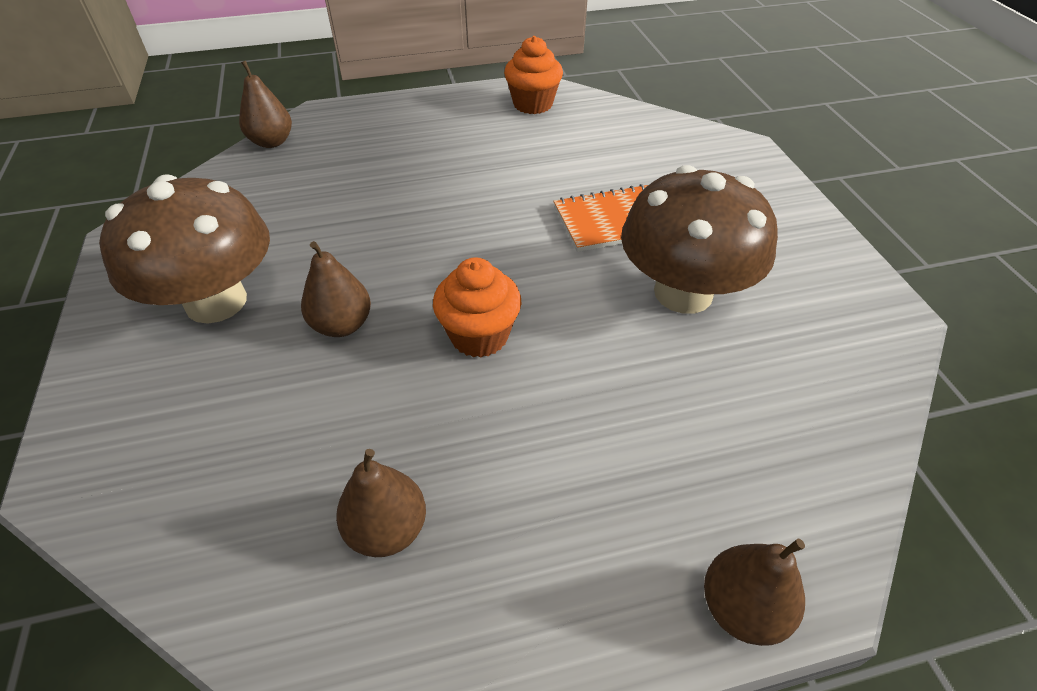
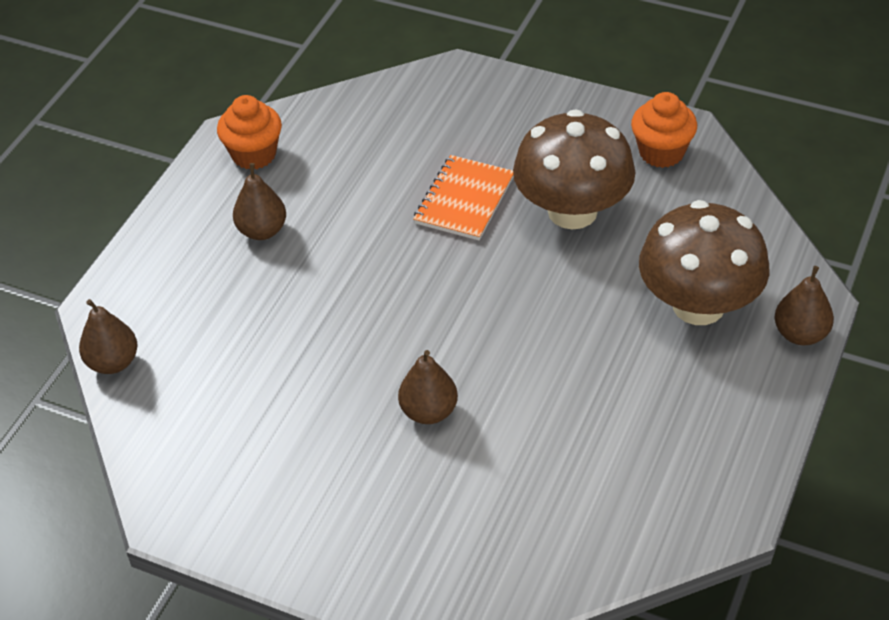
camera: 50 degrees left, 0 degrees up
(216, 301) = (326, 479): brown mushroom -> brown mushroom (698, 305)
(387, 529) = (631, 461): brown pear -> brown pear (262, 231)
(479, 336) = (512, 340): orange cupcake -> orange cupcake (661, 152)

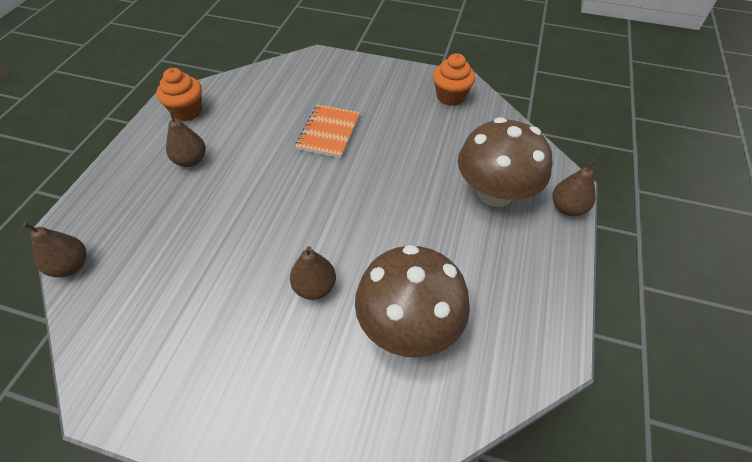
camera: 10 degrees left, 5 degrees up
(572, 211) = (400, 135): brown mushroom -> brown mushroom (408, 325)

